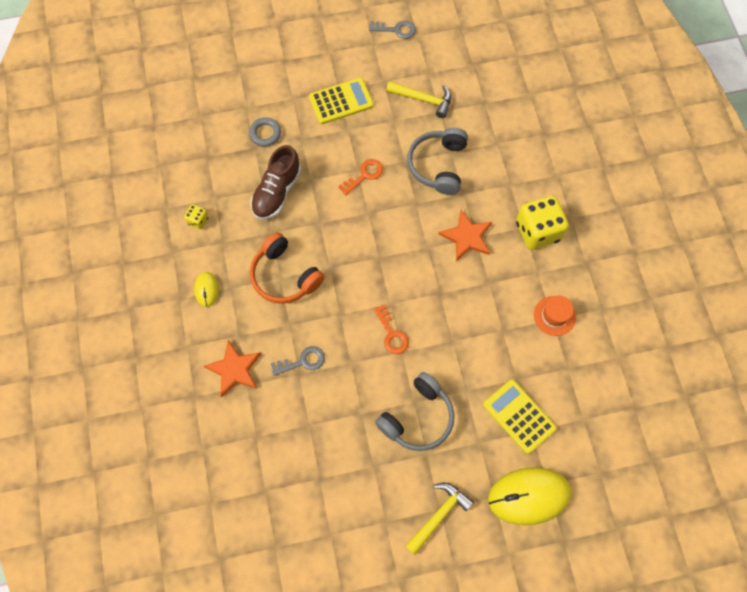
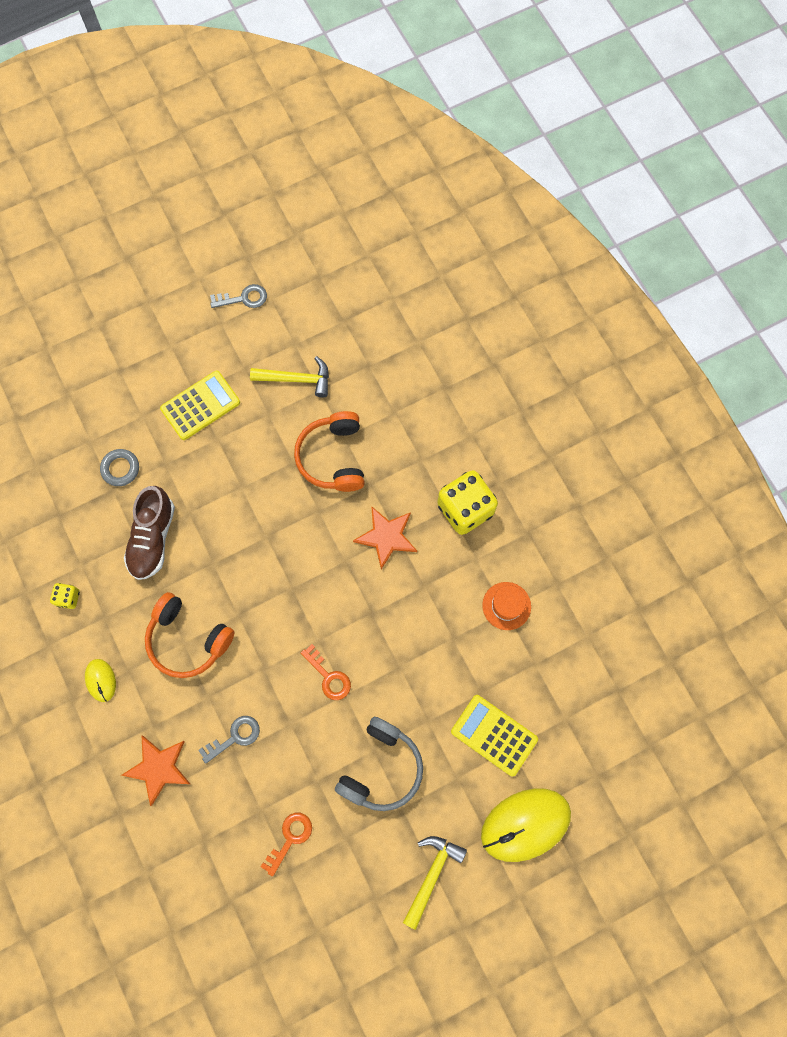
camera: 15 degrees left, 5 degrees up
(364, 175) = (250, 491): orange key -> orange key (290, 838)
(438, 165) = (333, 457): grey headphones -> orange headphones

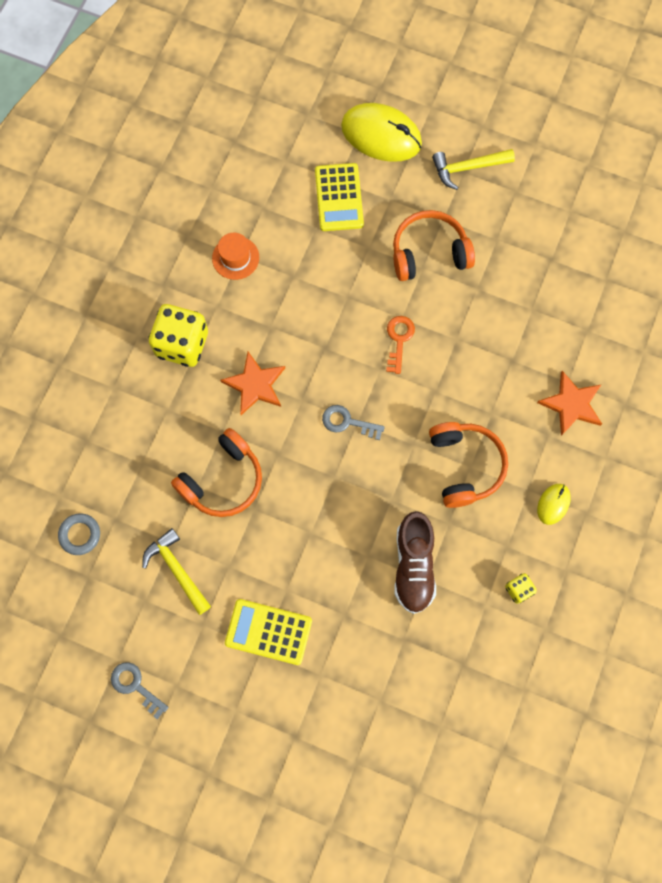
camera: 130 degrees left, 0 degrees up
(120, 469) = (380, 649): grey ring -> grey ring (80, 535)
(153, 538) = (413, 566): brown shoe -> brown shoe turned 120 degrees clockwise
(235, 737) = (501, 369): grey key -> grey key (347, 422)
(290, 838) = (531, 275): orange key -> none
(381, 768) = (429, 253): grey headphones -> orange headphones

